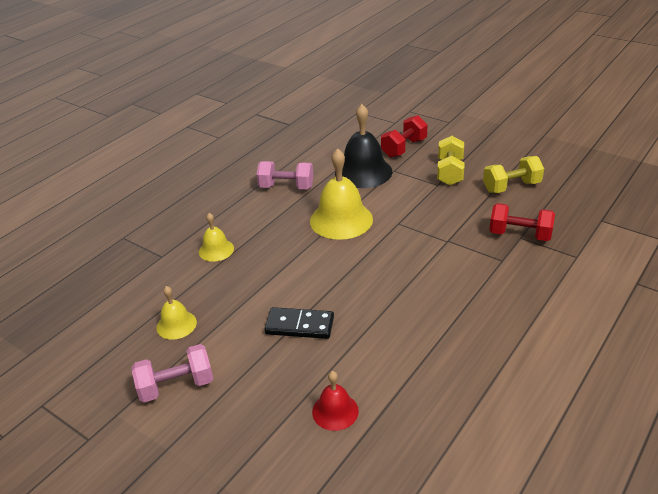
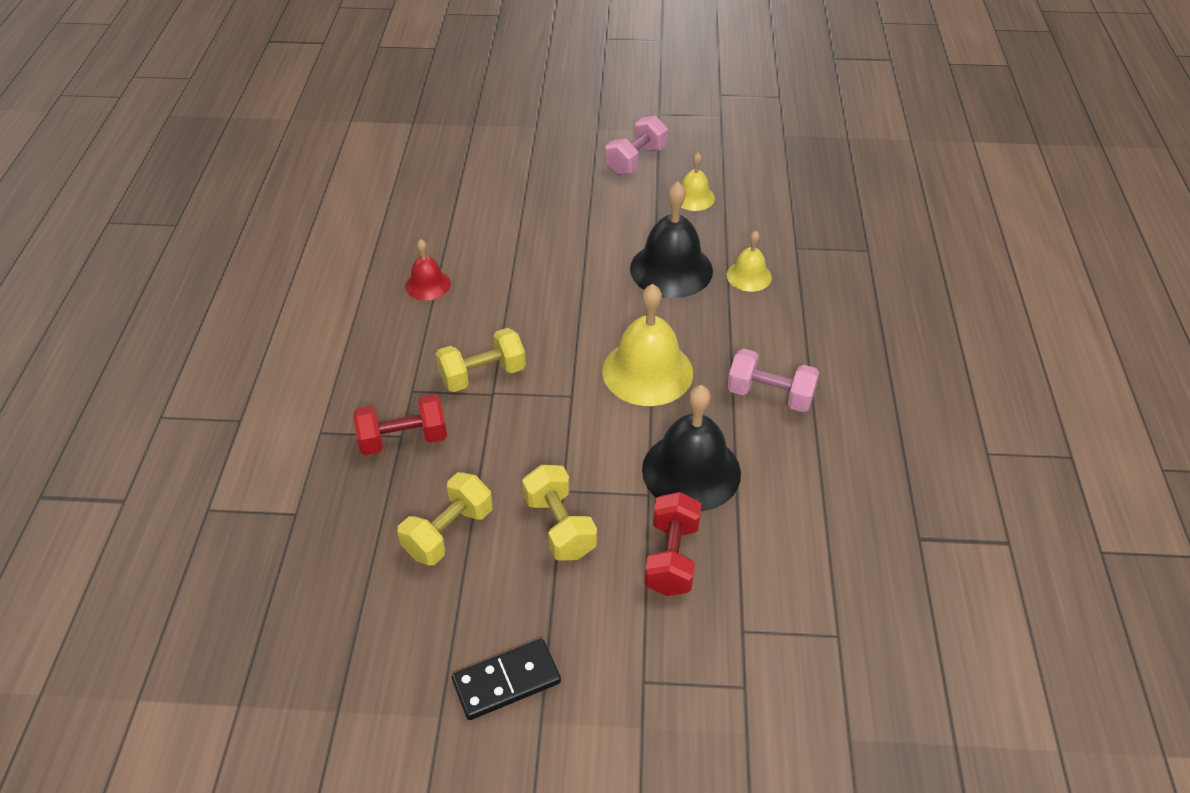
camera: 145 degrees right, 10 degrees up
(260, 274) = (671, 269): none -> black bell
(286, 187) = (770, 395): pink dumbbell -> pink dumbbell turned 45 degrees clockwise
(299, 325) = (580, 238): black domino -> black domino (506, 681)
(335, 411) = (493, 190): red bell -> red bell (428, 284)
(447, 253) = (482, 375): none -> yellow dumbbell

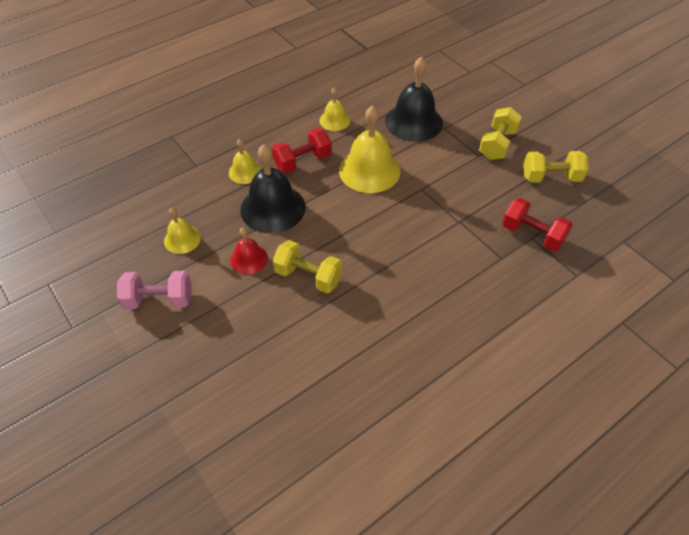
camera: 130 degrees left, 5 degrees up
(428, 284) = (417, 323): red bell -> red bell (249, 259)
(482, 375) = (452, 235): yellow dumbbell -> yellow dumbbell (308, 276)
(506, 681) = (577, 116): black domino -> none
(671, 557) = (465, 104): red dumbbell -> red dumbbell (302, 161)
(770, 395) = (334, 120): pink dumbbell -> yellow bell

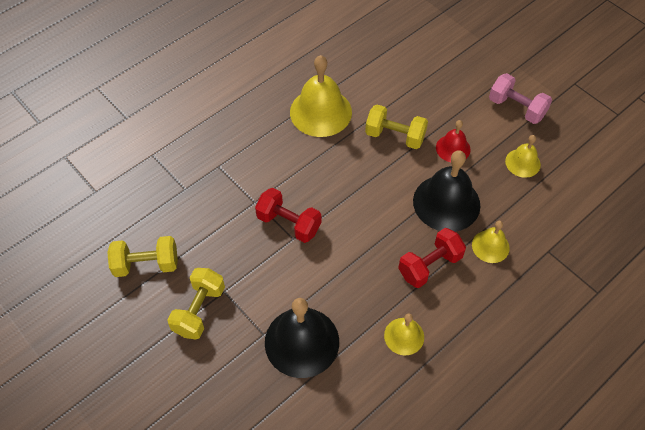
camera: 175 degrees right, 5 degrees up
(159, 300) = (516, 108): pink dumbbell -> pink dumbbell turned 45 degrees clockwise
(369, 170) = (351, 259): yellow bell -> yellow bell (320, 112)
(532, 234) = (184, 192): red dumbbell -> red dumbbell (289, 223)

